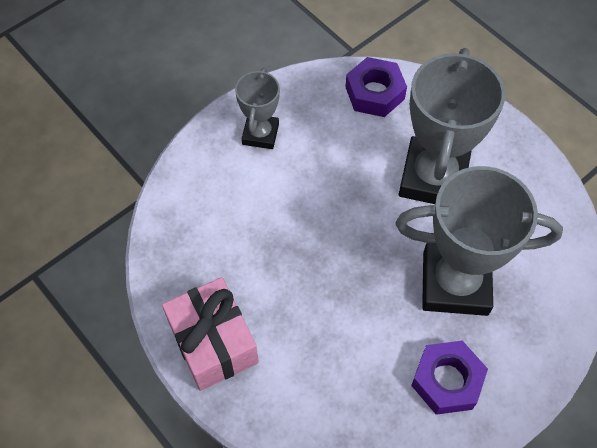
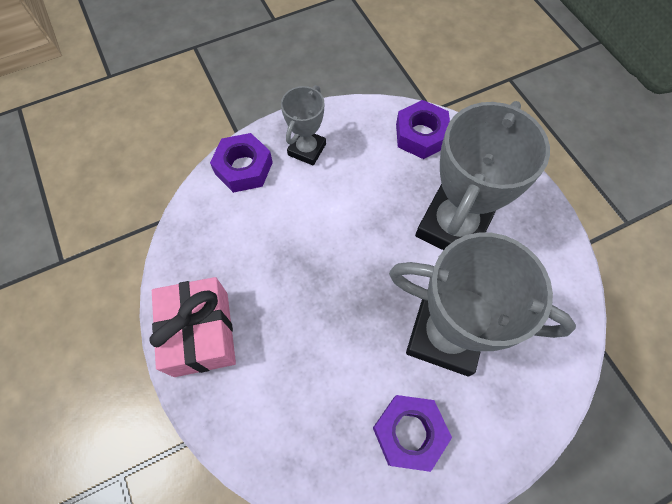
camera: 15 degrees right, 5 degrees up
(199, 168) = (243, 168): none -> purple nut

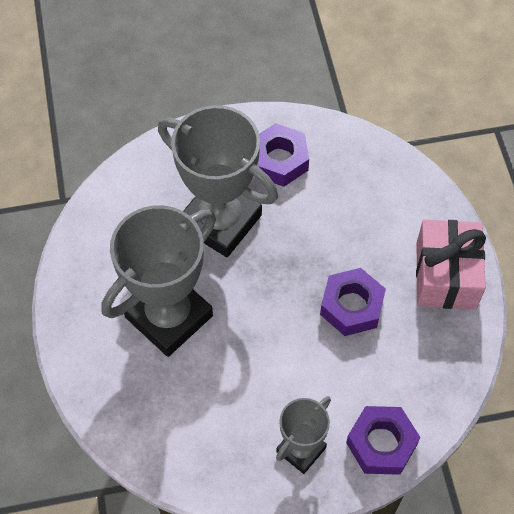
camera: 165 degrees left, 5 degrees down
(421, 135) = (157, 434): purple nut -> purple nut (351, 306)

